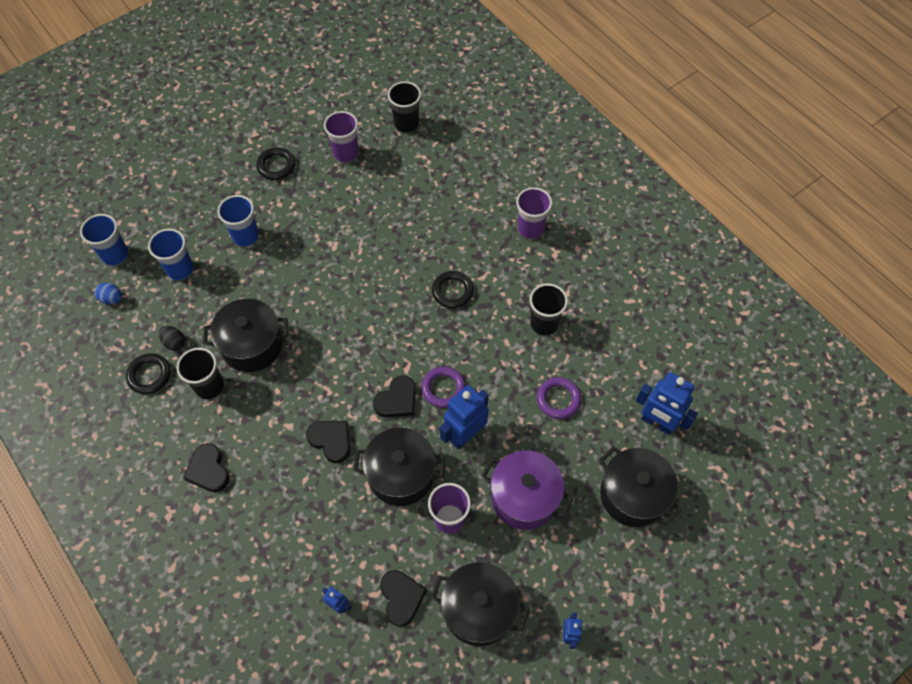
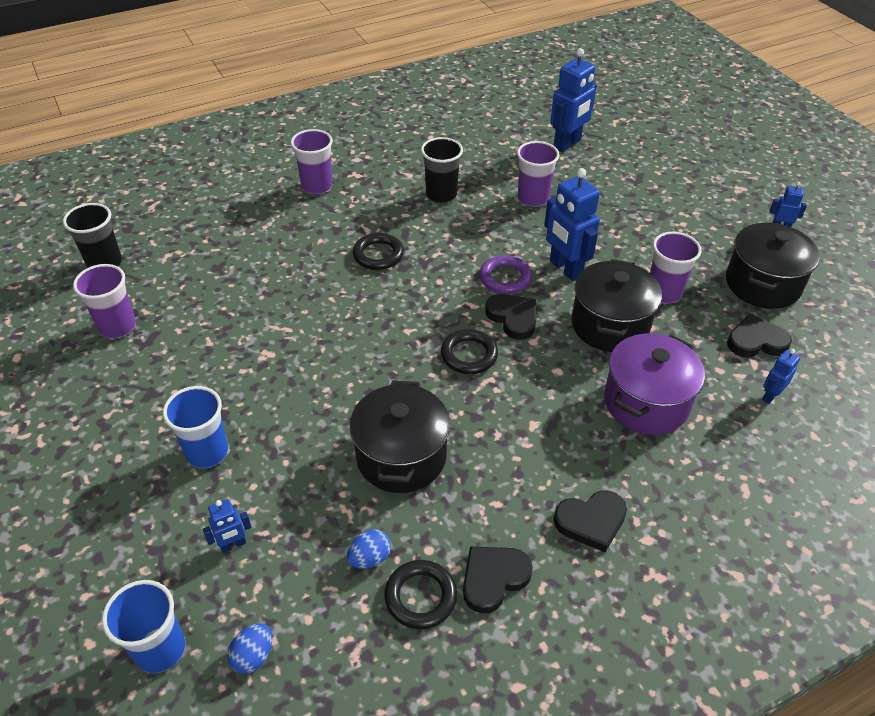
camera: 80 degrees left, 15 degrees down
(174, 343) = (370, 558): black egg -> blue egg
(180, 269) = (233, 545): blue cup -> blue robot
(209, 386) = (457, 513): black cup -> none
(276, 166) = (94, 405): black ring -> black ring (469, 355)
(331, 440) = (560, 383): black heart -> black heart (493, 578)
(524, 497) = (640, 237): purple pot -> purple pot (646, 402)
(558, 399) = (533, 198): purple ring -> purple cup
(633, 495) = (640, 170): black pot -> none

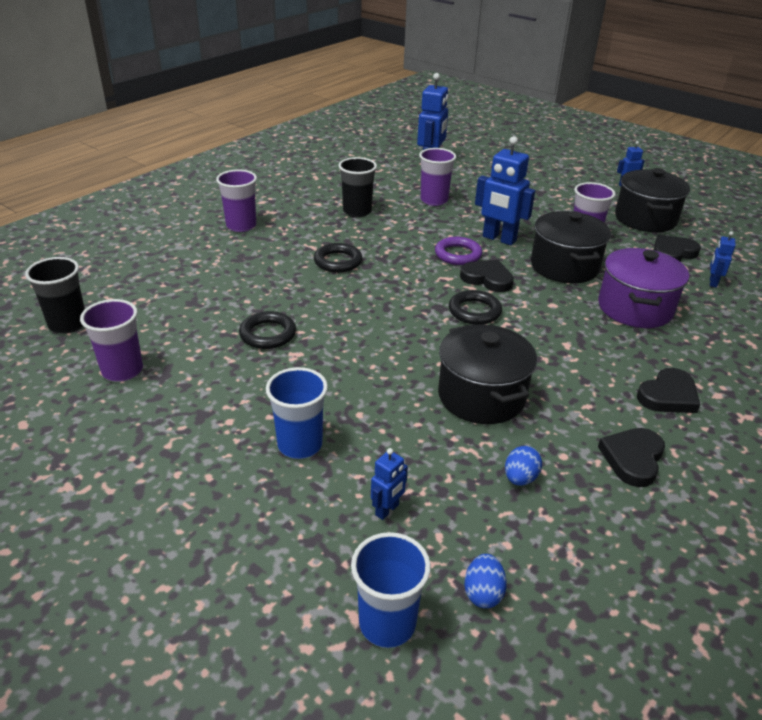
camera: 25 degrees left, 10 degrees down
(420, 597) = (587, 492): black ring -> black ring (268, 334)

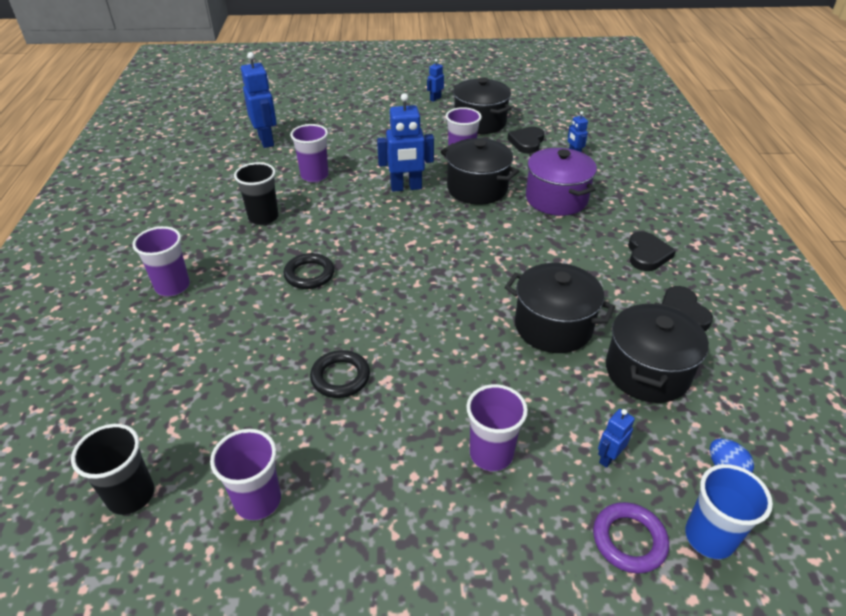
camera: 40 degrees left, 5 degrees up
(300, 445) = (491, 454): blue cup -> purple cup
(387, 510) = (608, 457): blue robot -> blue robot turned 135 degrees counterclockwise
(458, 254) = (394, 217): purple ring -> purple ring (629, 540)
(474, 311) = (465, 260): black ring -> none
(487, 279) = (440, 227): black heart -> none
(520, 478) = (647, 372): blue egg -> black pot

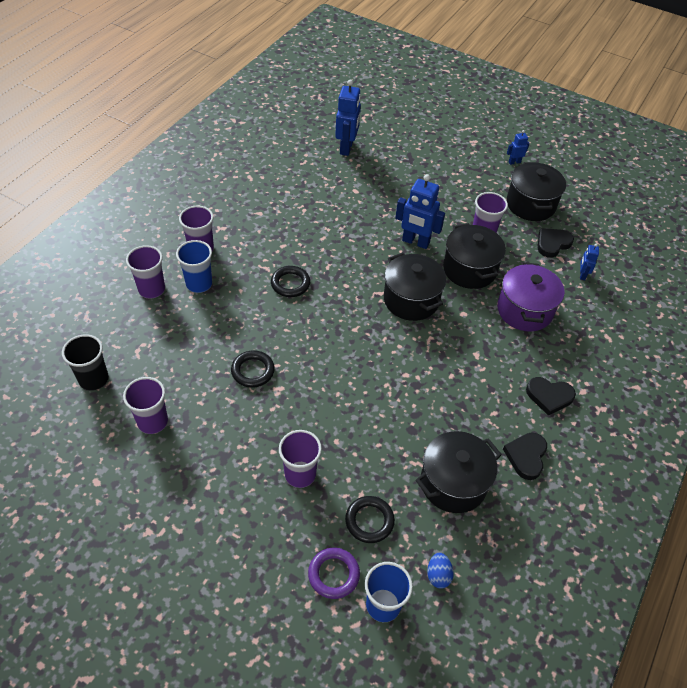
camera: 30 degrees right, 10 degrees up
(198, 321) = (199, 284): none -> blue cup
(263, 217) = (294, 220): black cup -> none
(314, 176) = (356, 199): purple cup -> purple cup (151, 289)
(553, 326) = (420, 413): black pot -> black pot (411, 300)
(608, 457) = (369, 521): blue robot -> black ring
(647, 254) = (549, 396): black heart -> black heart turned 60 degrees clockwise

